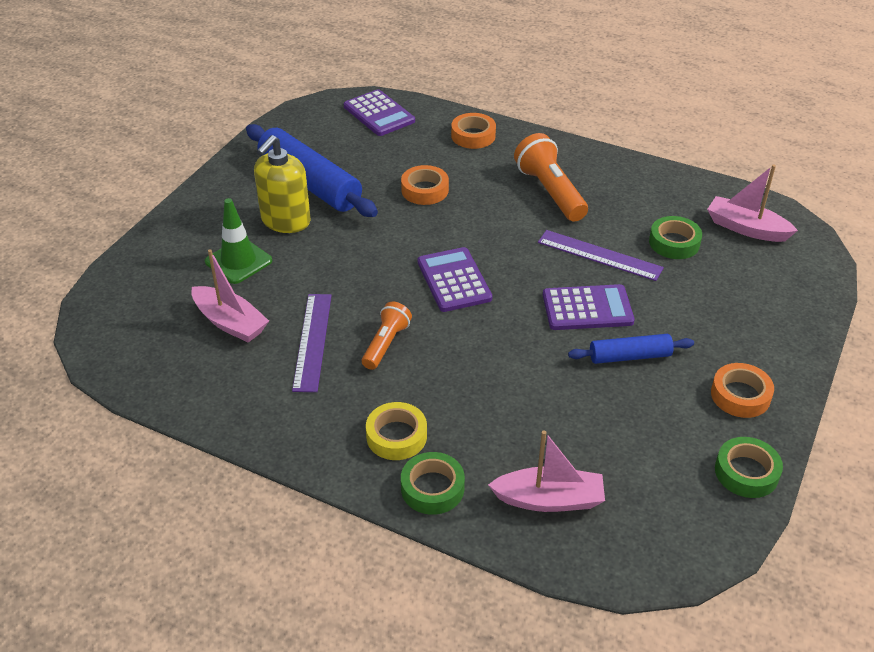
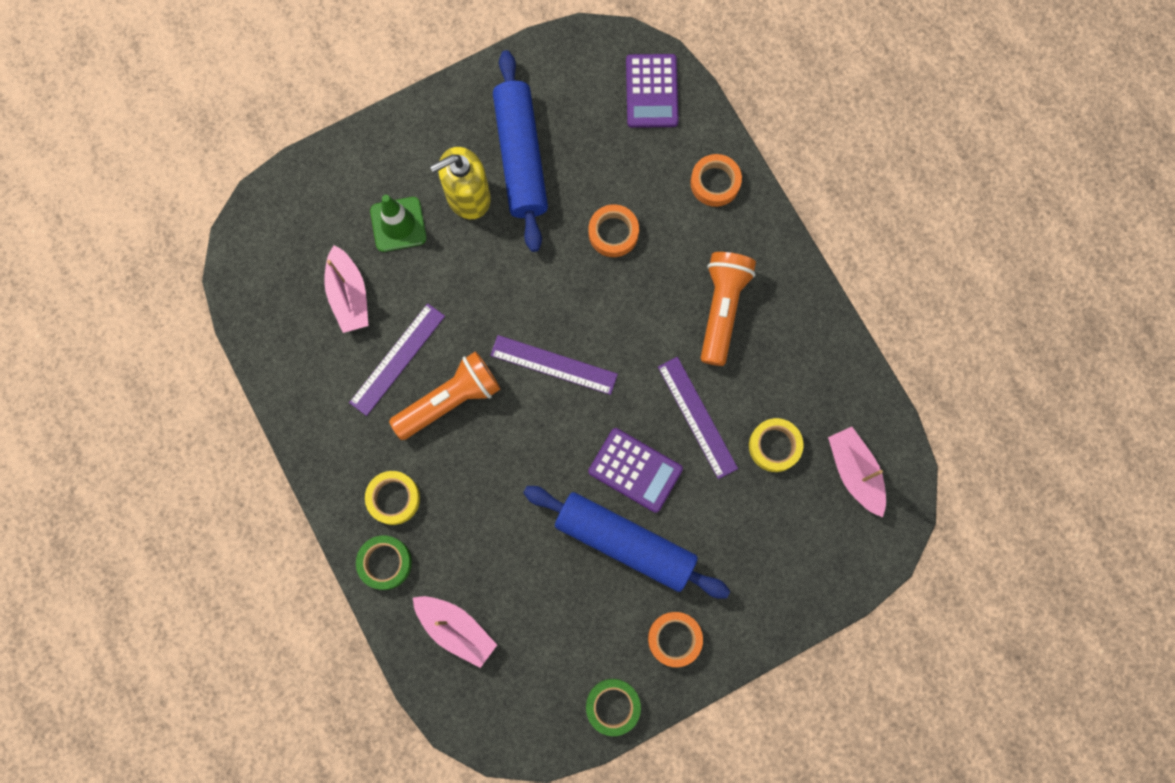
camera: 35 degrees right, 35 degrees up
(386, 344) = (450, 400): orange flashlight -> orange flashlight, size x1.62
(454, 280) = (553, 365): purple calculator -> purple ruler
(630, 356) = (625, 542): blue rolling pin -> blue rolling pin, size x1.88
(674, 243) = (774, 446): green tape -> yellow tape

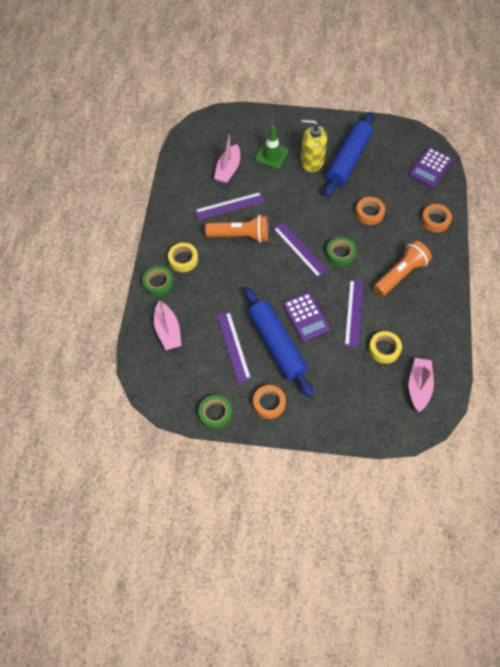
camera: 35 degrees right, 15 degrees down
(566, 587) = (233, 346): none -> purple ruler
(616, 332) = (340, 254): none -> green tape

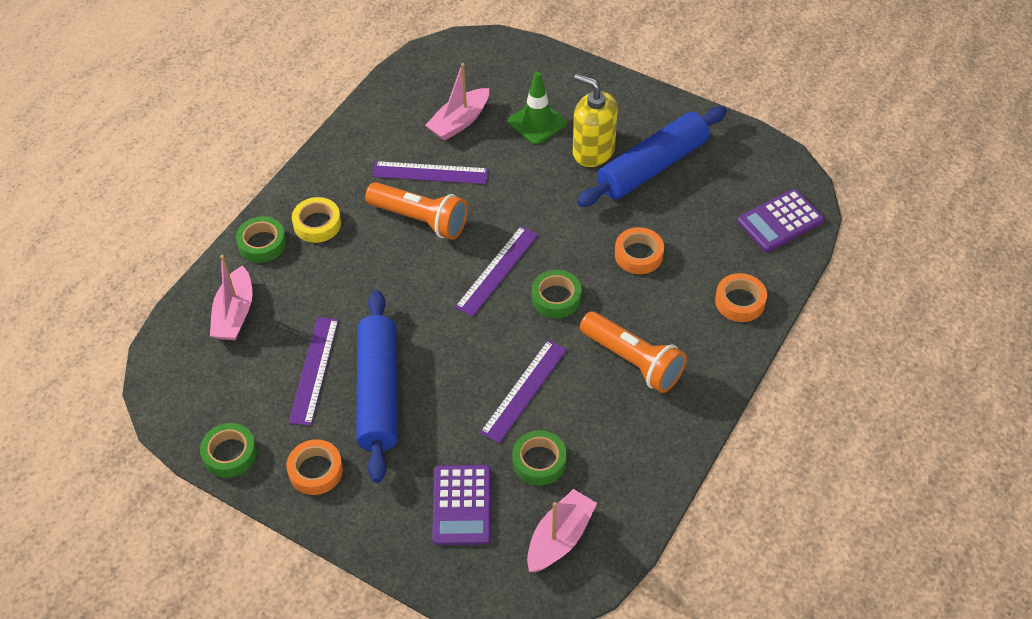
camera: 25 degrees right, 10 degrees down
(300, 249) = (497, 270): purple ruler -> purple ruler turned 45 degrees clockwise
(305, 317) = (446, 369): purple calculator -> purple calculator (462, 505)
(384, 349) = (539, 461): yellow tape -> green tape
(400, 274) = (633, 361): orange flashlight -> orange flashlight turned 60 degrees clockwise

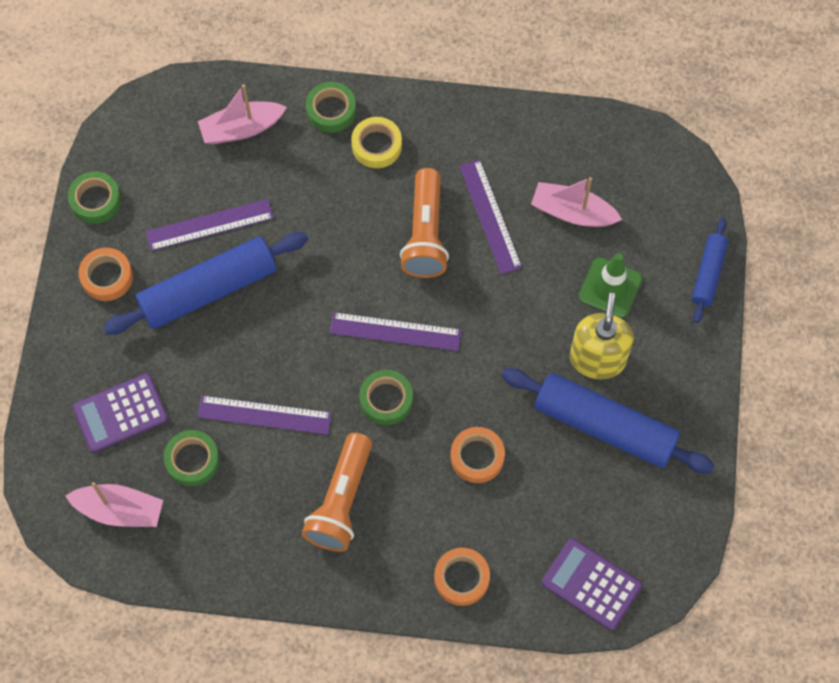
camera: 65 degrees right, 15 degrees up
(559, 64) = (708, 274): none -> blue rolling pin

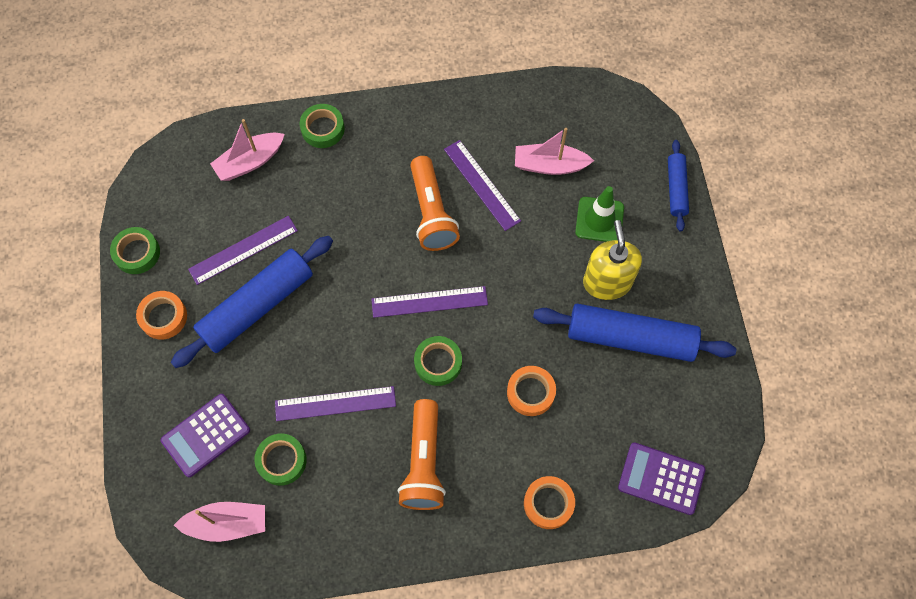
camera: 15 degrees left, 0 degrees up
(376, 146) = (369, 149): yellow tape -> none

